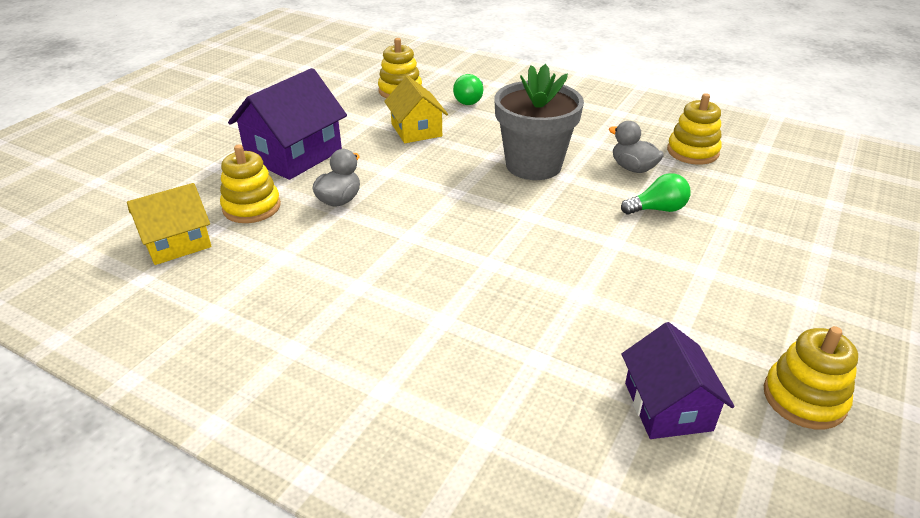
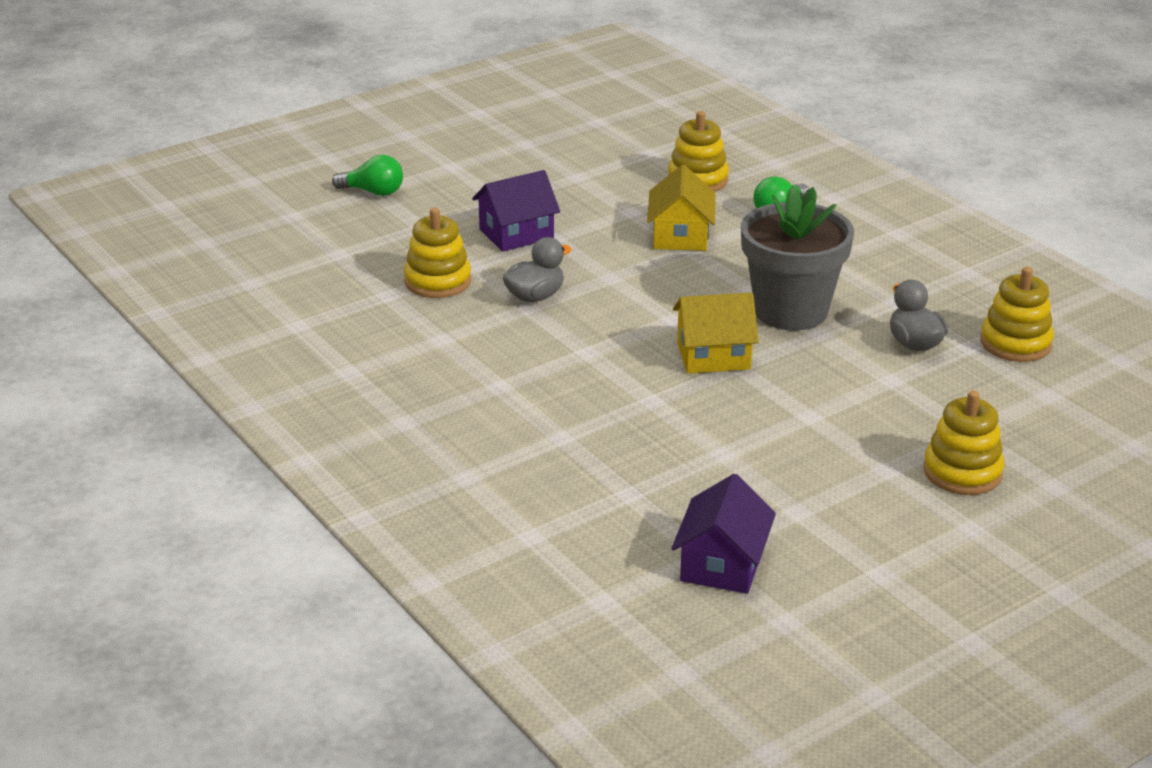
camera: 25 degrees right, 5 degrees down
(177, 243) = (345, 299): yellow house -> yellow house (713, 356)
(294, 155) = (516, 234): purple house -> purple house, size x0.65
(657, 209) = (897, 396): green light bulb -> green light bulb (373, 192)
(804, 398) = (868, 598): yellow stacking toy -> yellow stacking toy (962, 472)

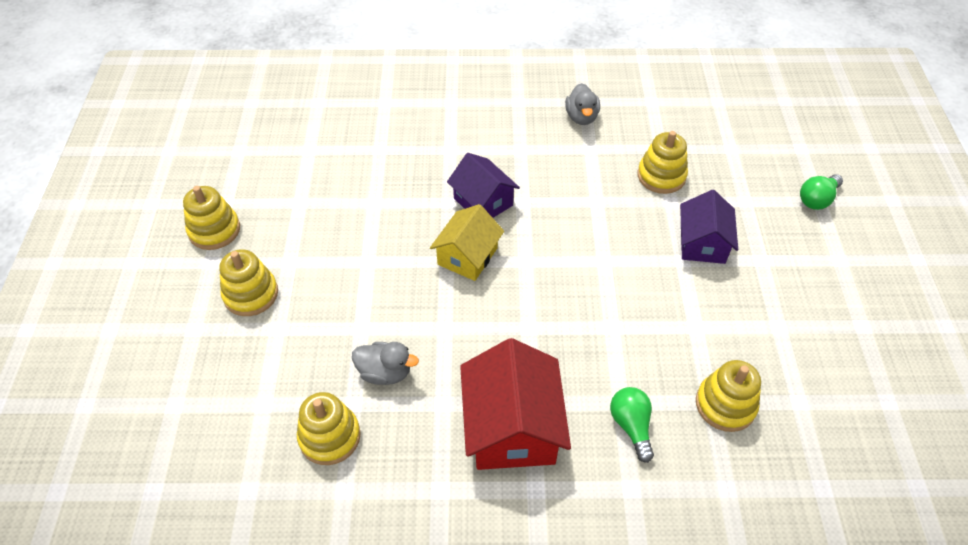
camera: 125 degrees right, 20 degrees up
(535, 296) = (607, 211): grey duck -> grey duck (581, 117)
(680, 236) = (635, 334): yellow house -> none
(722, 564) = (296, 152): purple house -> purple house (483, 202)
(791, 311) = (483, 331): grey flower pot -> none
(864, 261) = (512, 427): none -> red house
(930, 555) = (214, 230): none -> yellow stacking toy

